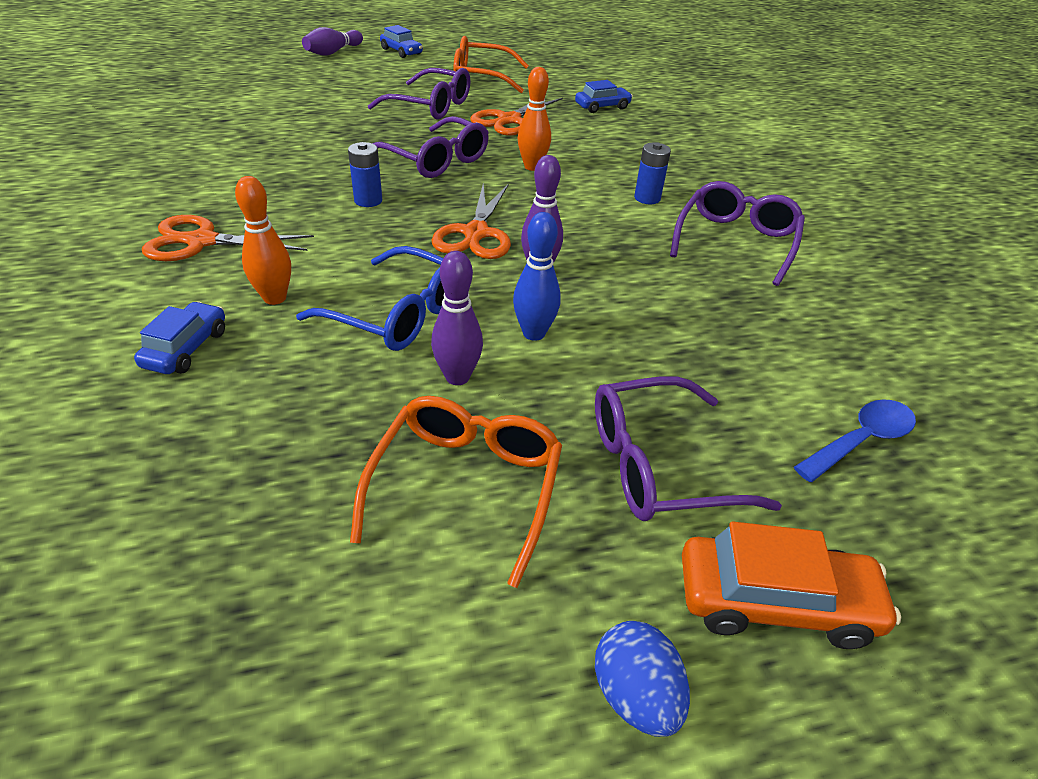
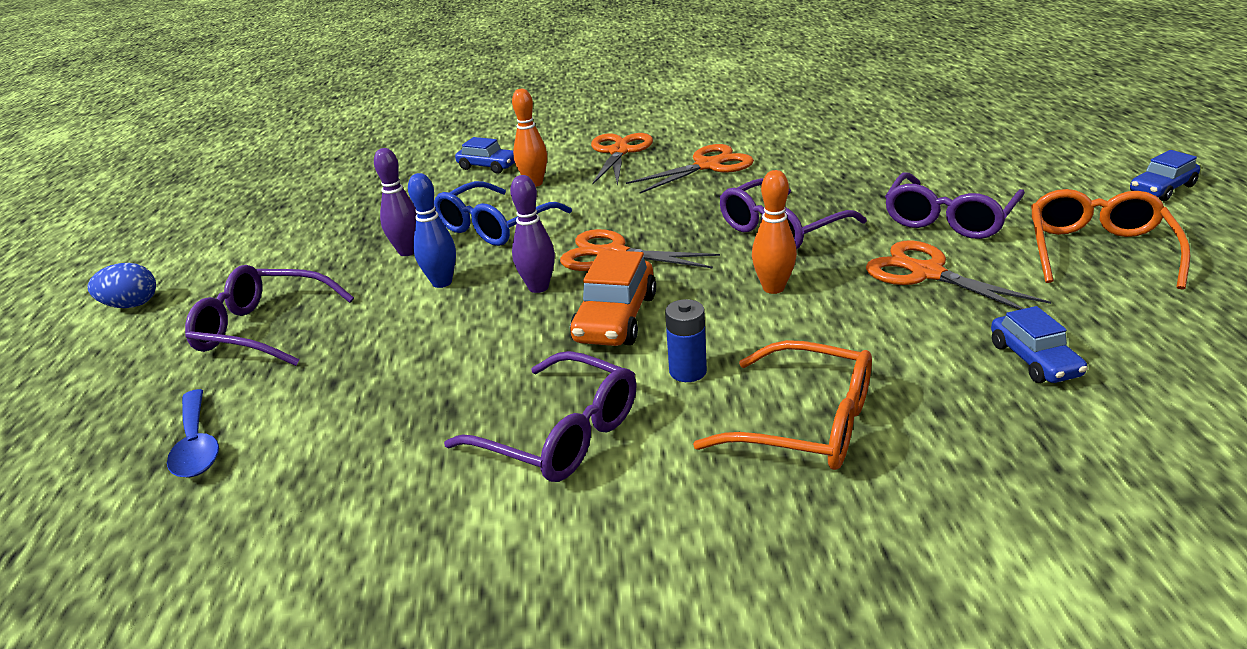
camera: 105 degrees right, 10 degrees down
(281, 188) = (707, 166): none -> orange scissors
(333, 52) = (1109, 149): purple bowling pin -> none
(368, 200) = (683, 202): blue battery -> none
(466, 486) = (306, 257): orange glasses -> orange glasses (806, 424)
(658, 465) = (263, 329): purple glasses -> purple glasses turned 75 degrees counterclockwise
(775, 602) = (124, 361): orange car -> orange car (615, 318)

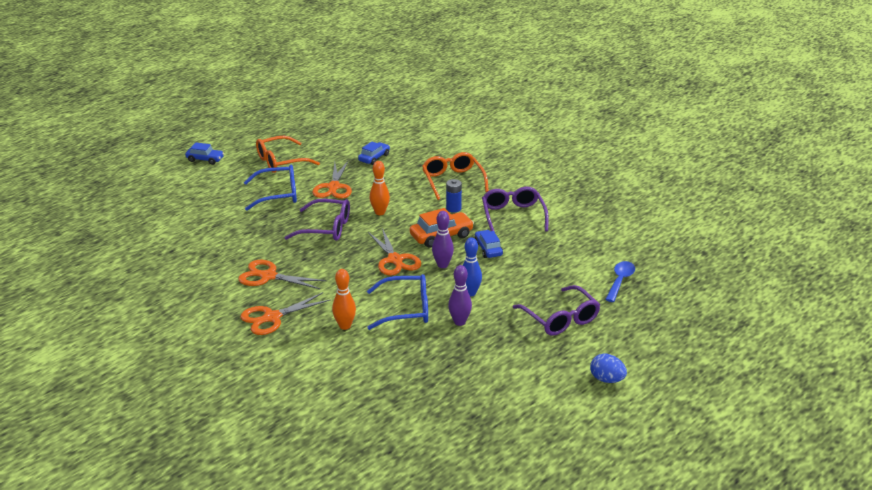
camera: 135 degrees left, 0 degrees up
(488, 166) = (338, 360): blue car -> blue car (488, 249)
(949, 219) = (278, 194): purple glasses -> blue glasses

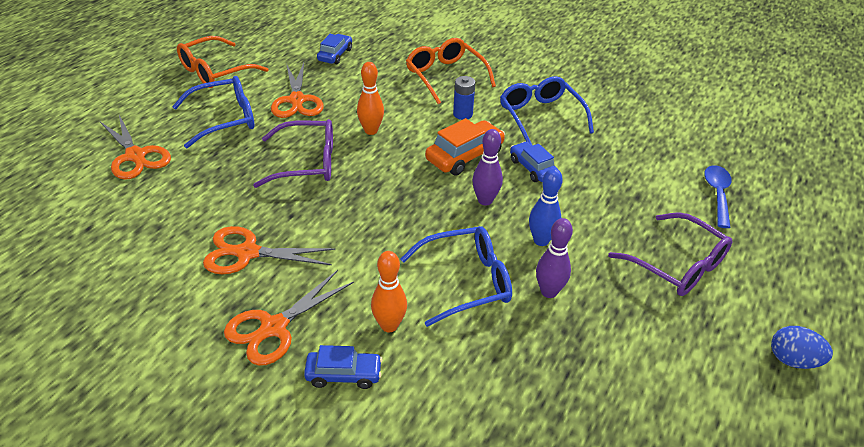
camera: 15 degrees left, 10 degrees up
(205, 159) = (110, 78): blue car -> blue car (343, 374)
(395, 260) = (418, 200): orange scissors -> orange scissors (135, 156)
(513, 216) = (540, 116): purple glasses -> blue glasses

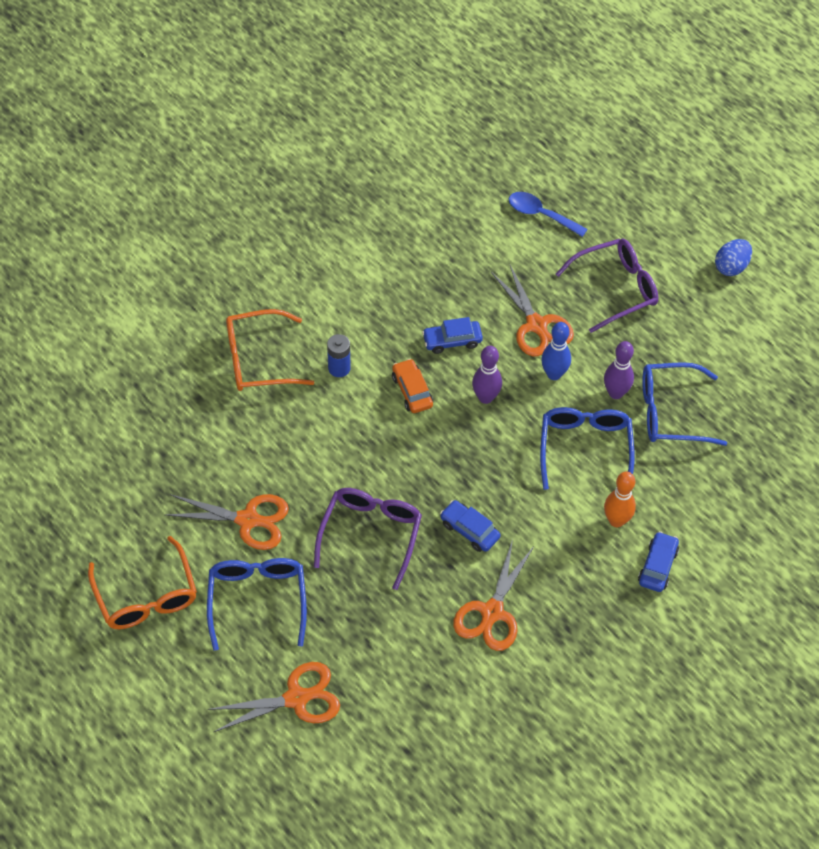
camera: 70 degrees left, 15 degrees up
(274, 327) = (592, 606): orange scissors -> orange scissors (536, 325)
(335, 55) = (162, 458): blue car -> blue car (469, 530)
(371, 131) = (336, 462): orange bowling pin -> none
(464, 156) = (412, 391): orange car -> orange car, size x0.66
(540, 116) = (370, 300): blue glasses -> blue glasses (670, 412)

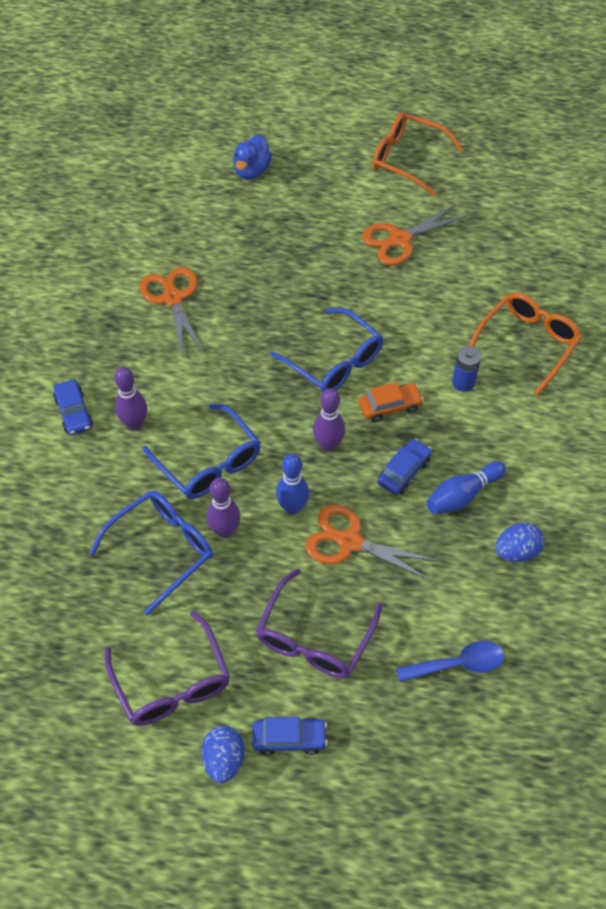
camera: 140 degrees right, 0 degrees up
(257, 600) = (337, 202): blue glasses -> blue glasses (334, 361)
(296, 698) = (252, 171): orange scissors -> blue duck
(371, 534) = (308, 288): purple glasses -> purple glasses (172, 682)
(412, 391) = (390, 406): orange car -> orange car turned 45 degrees counterclockwise
(429, 298) = (462, 495): none -> blue bowling pin
(434, 243) = (516, 551): none -> blue egg
(469, 530) = (241, 339): blue car -> blue car (289, 738)
(616, 520) = (135, 424): orange bowling pin -> purple bowling pin

